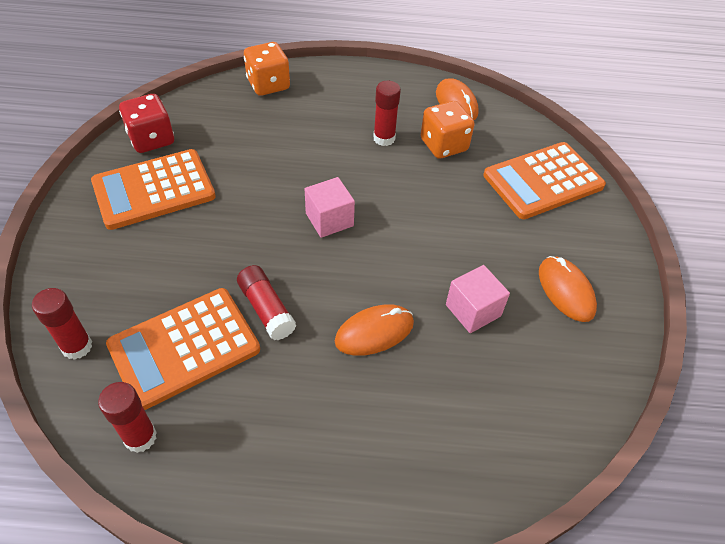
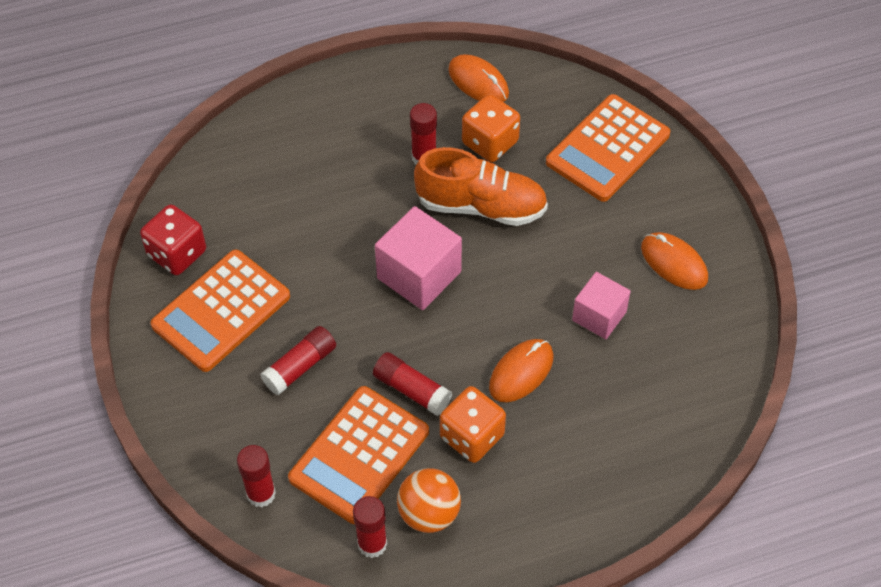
camera: 20 degrees left, 5 degrees up
(185, 254) = (300, 366): none -> red glue stick
(212, 430) = (429, 513): none -> orange ball
(268, 85) = (259, 134): orange dice -> orange dice (472, 436)
(329, 220) = (419, 275): pink cube -> pink cube, size x1.54
(411, 187) = (481, 206): none -> orange shoe

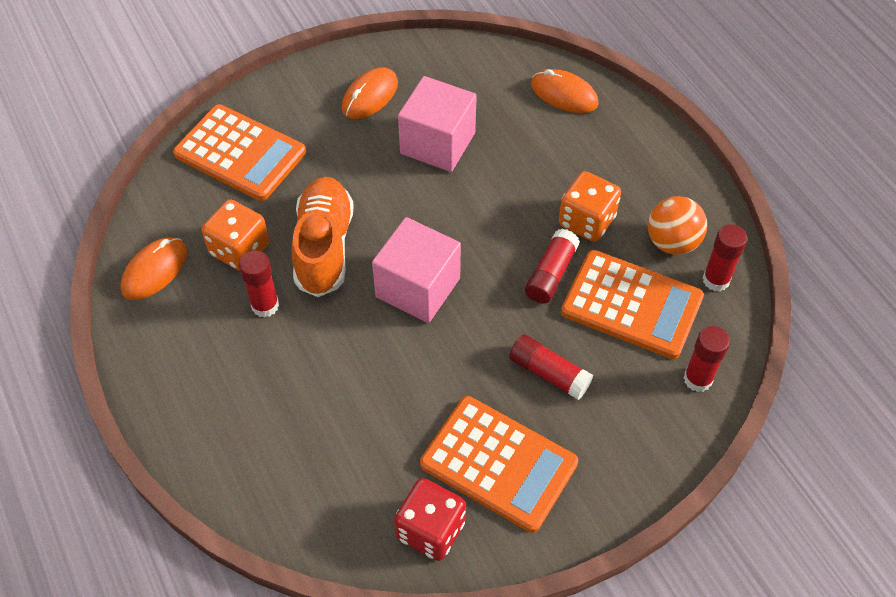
camera: 100 degrees left, 0 degrees up
(521, 372) = (510, 193): orange mouse -> orange mouse (564, 94)
(599, 316) = (437, 143): pink cube -> pink cube, size x1.54

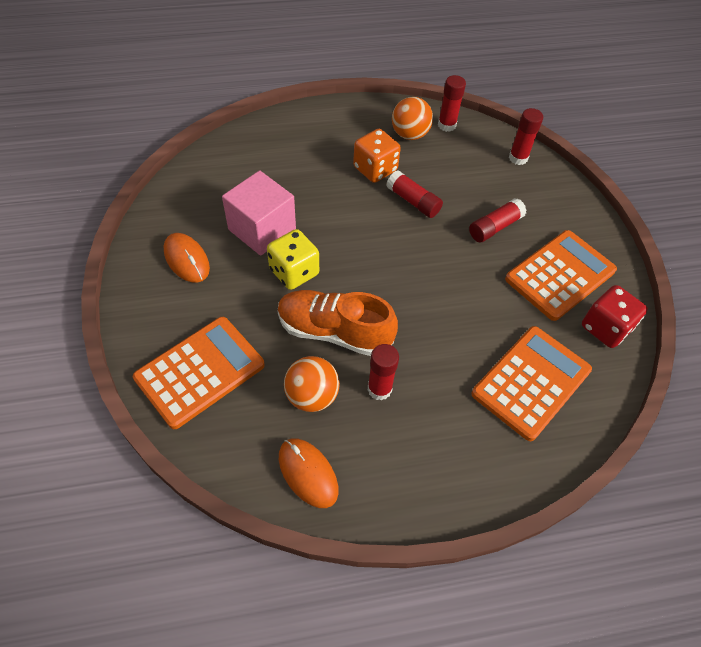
camera: 75 degrees left, 0 degrees up
(239, 249) = (312, 396): orange dice -> orange ball
(390, 189) = (294, 272): none -> yellow dice
(418, 287) = (398, 280): pink cube -> none
(564, 94) = (253, 145): orange mouse -> none
(631, 305) = (453, 169): orange calculator -> orange calculator (531, 382)

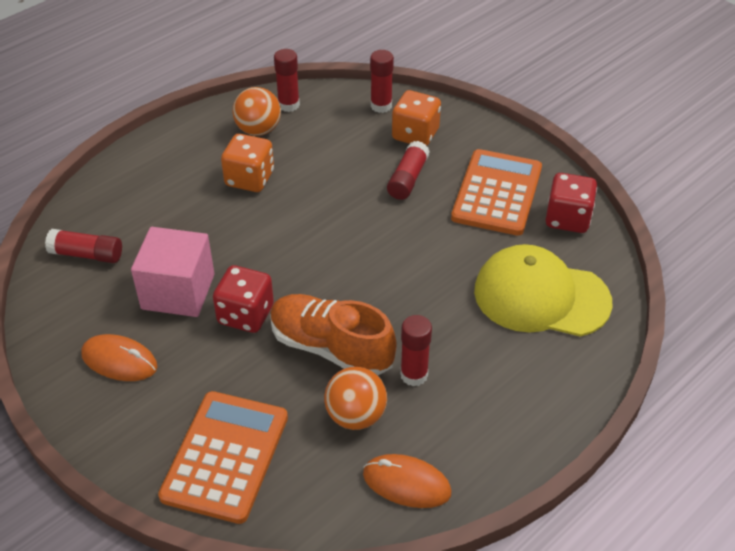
camera: 30 degrees left, 10 degrees down
(294, 272) = (245, 315): yellow dice -> red dice
(334, 332) = (331, 348): orange shoe -> orange shoe turned 45 degrees clockwise
(413, 201) = (312, 192): red glue stick -> red glue stick (87, 254)
(528, 194) = (415, 134): none -> orange dice
(531, 382) = (541, 296): orange calculator -> yellow cap

